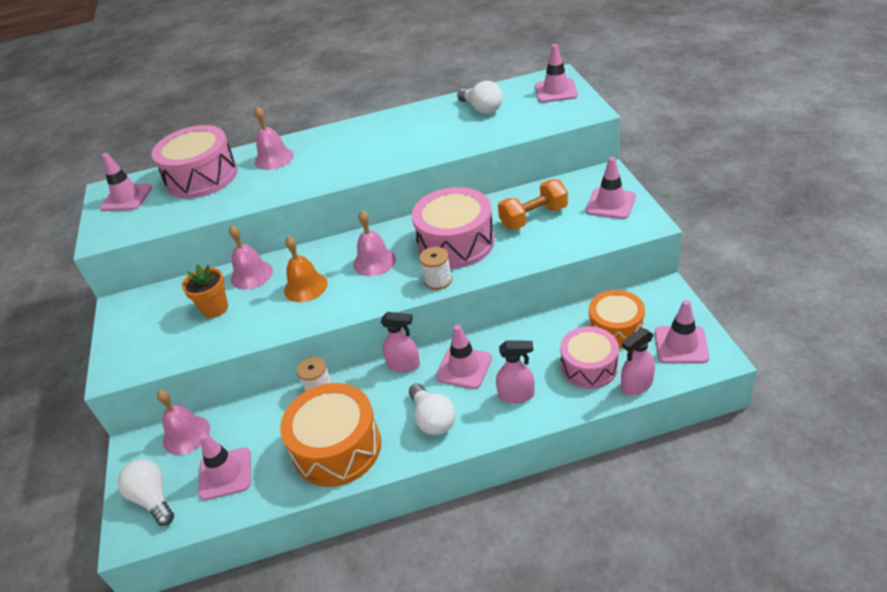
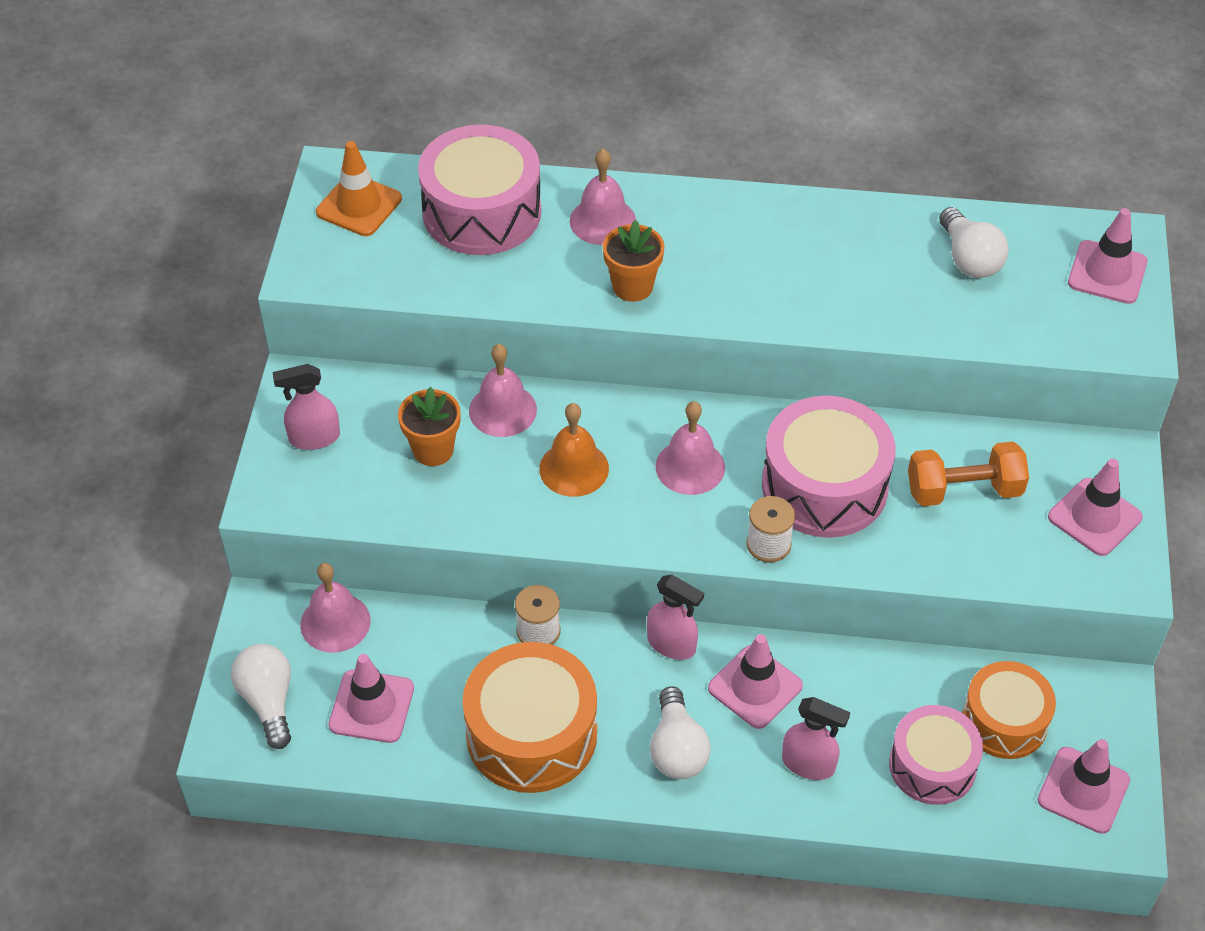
camera: 15 degrees right, 10 degrees up
(127, 198) = (359, 205): pink traffic cone -> orange traffic cone
(303, 179) = (632, 286): none -> orange flower pot
(636, 385) = (983, 824): pink spray bottle -> pink spray bottle (314, 438)

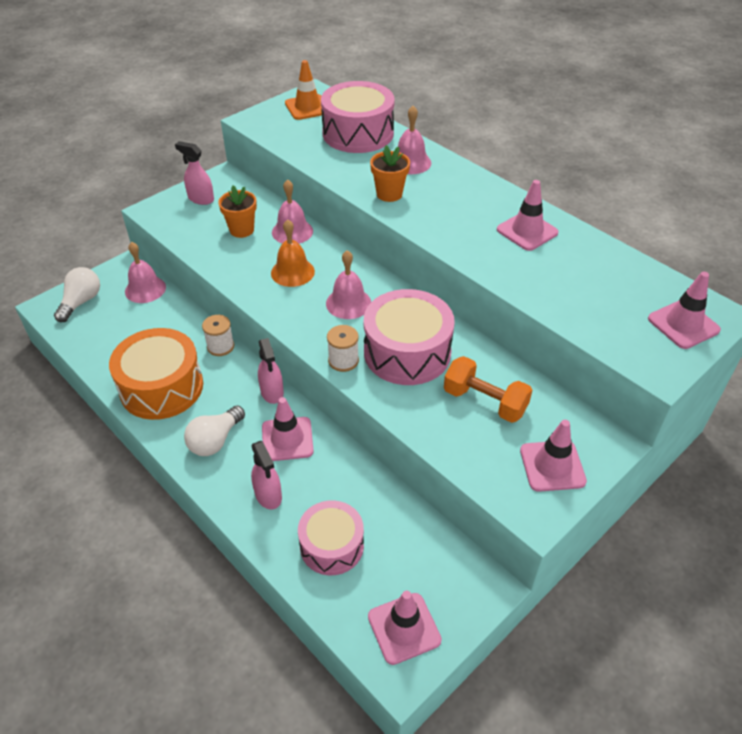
camera: 40 degrees right, 5 degrees down
(371, 706) = (115, 330): pink traffic cone -> pink traffic cone (527, 231)
(969, 258) = (596, 273): white light bulb -> none
(1004, 721) = (400, 553): orange drum -> none

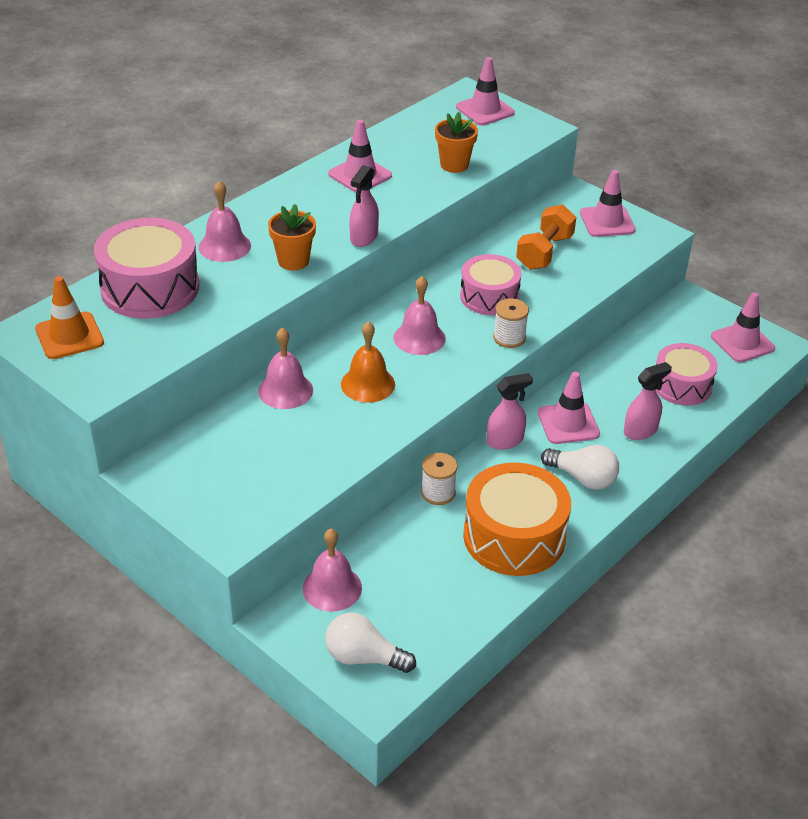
camera: 95 degrees left, 5 degrees down
(201, 199) = (205, 488): pink spray bottle -> pink spray bottle (364, 237)
(241, 230) = (282, 437): orange flower pot -> orange flower pot (454, 165)
(407, 352) = (489, 296): pink drum -> pink drum, size x0.66

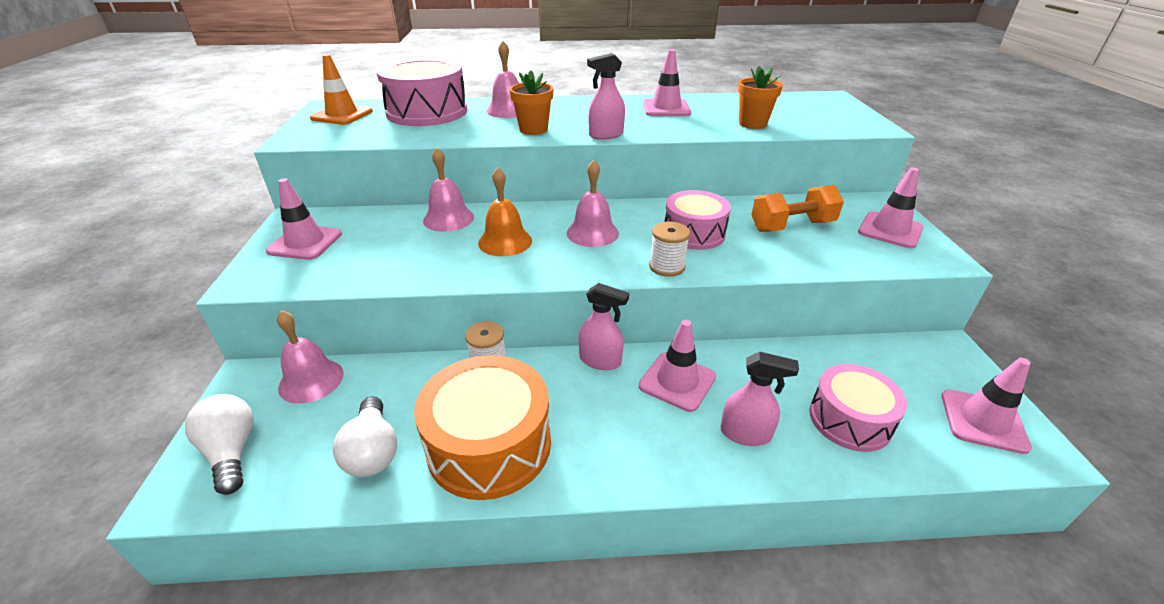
camera: 45 degrees right, 5 degrees down
(485, 110) = (832, 107): pink traffic cone -> pink traffic cone (305, 243)
(583, 478) = (625, 438): white light bulb -> white light bulb (373, 451)

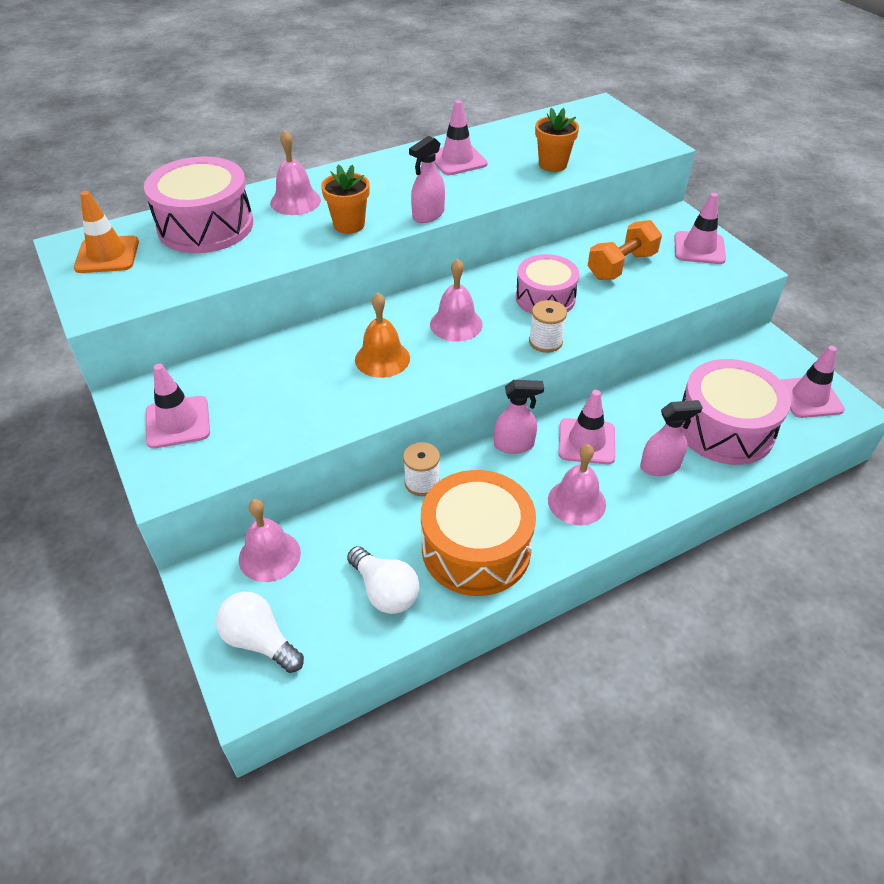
camera: 25 degrees left, 10 degrees up
(448, 219) = (302, 348): pink bell -> pink bell (576, 502)
(849, 420) = (724, 428): pink drum -> pink drum, size x1.53

